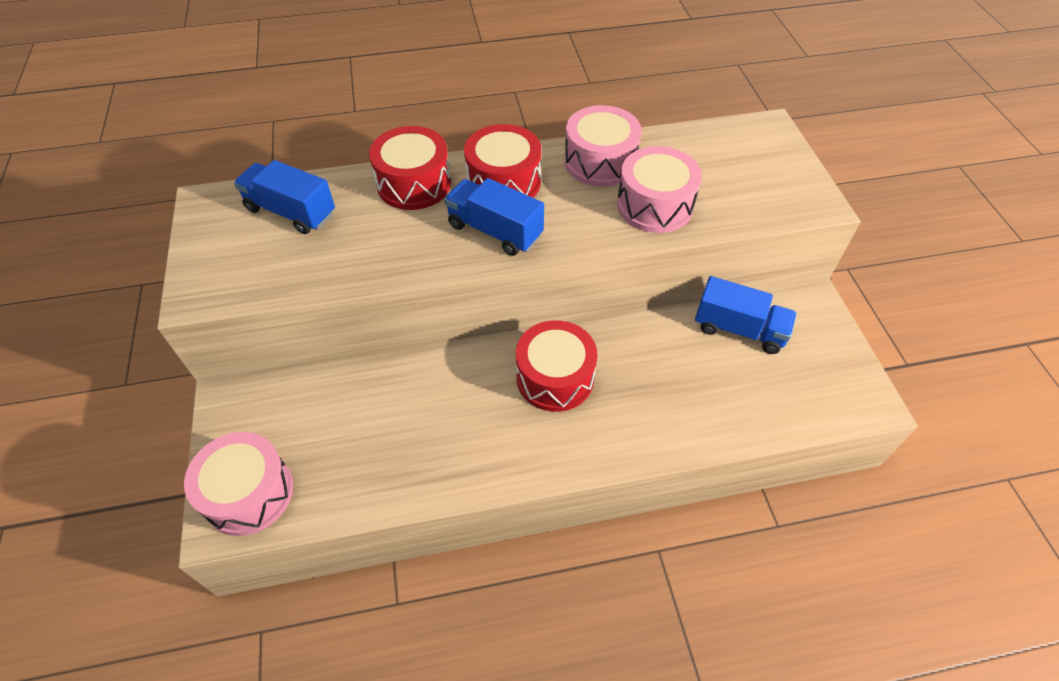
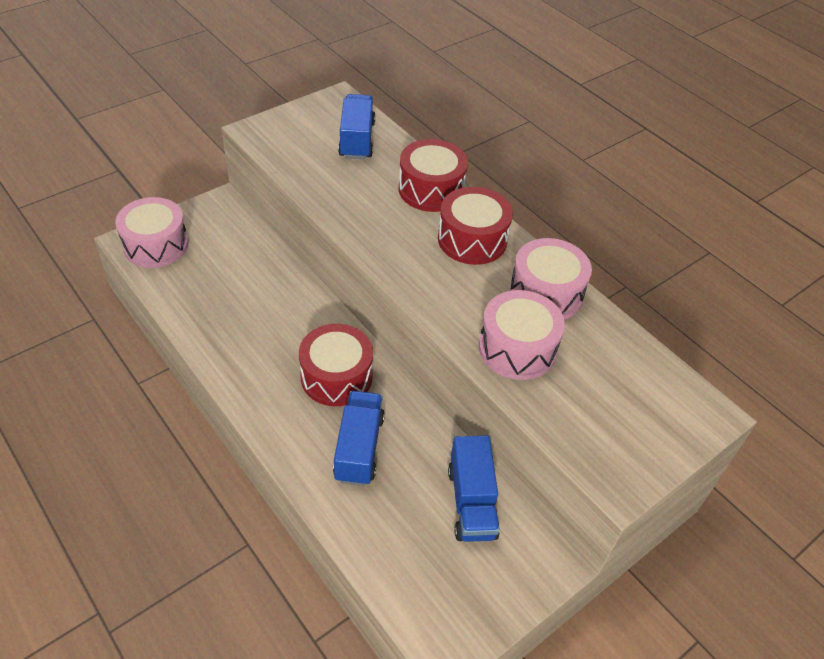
camera: 60 degrees right, 5 degrees down
(495, 231) = (412, 253): blue truck -> blue truck (359, 448)

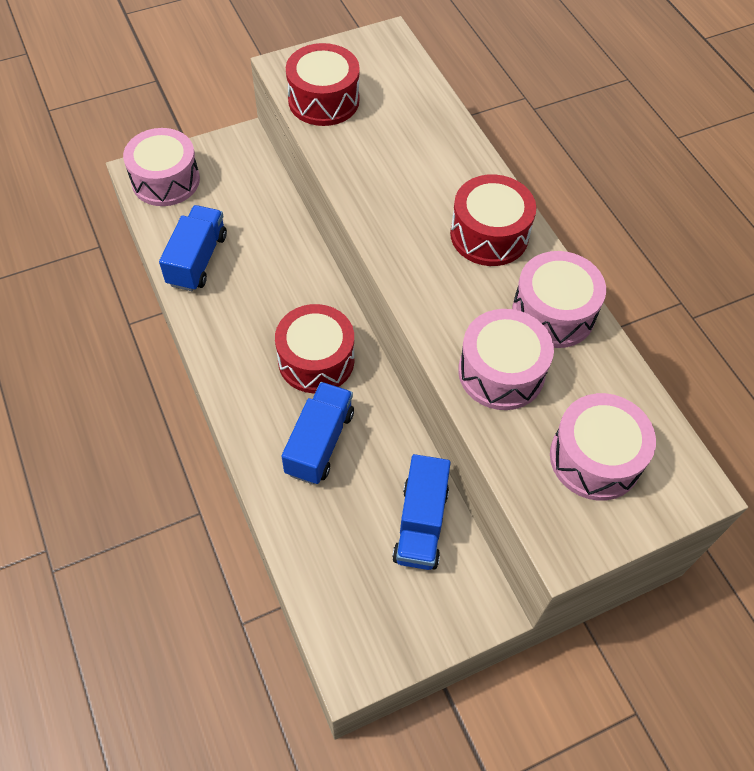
camera: 15 degrees right, 10 degrees up
(357, 140) = (394, 93): blue truck -> blue truck (197, 260)
(431, 189) = (460, 166): red drum -> red drum (323, 100)
(619, 405) = (595, 458): none -> pink drum

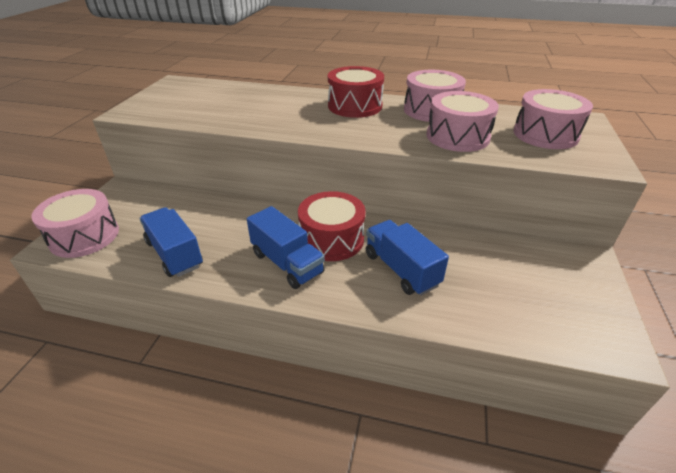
camera: 50 degrees left, 20 degrees down
(323, 100) = (176, 111): red drum -> none
(420, 524) = (505, 255): blue truck -> blue truck (287, 263)

